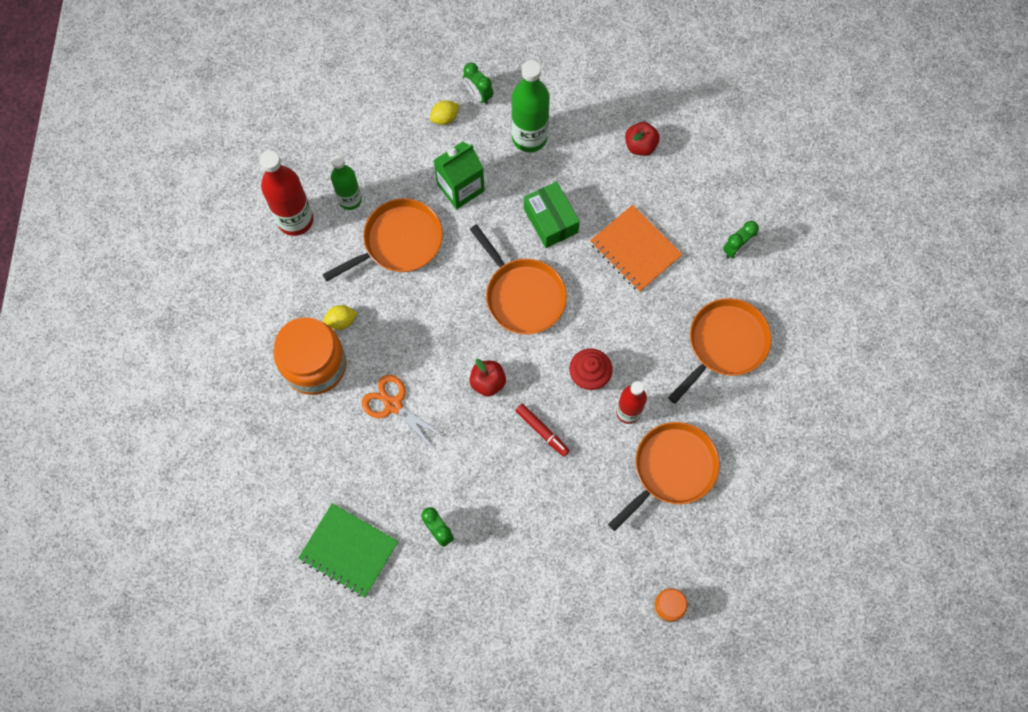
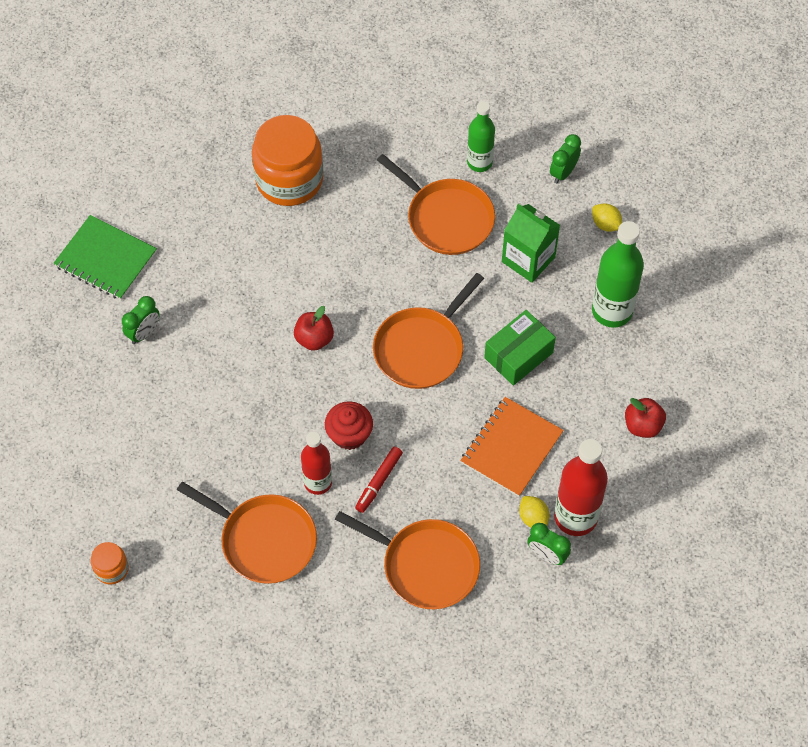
camera: 75 degrees right, 10 degrees down
(295, 220) = (441, 121): red bottle -> red bottle (575, 517)
(341, 321) = (343, 190): yellow lemon -> yellow lemon (533, 518)
(349, 550) = (106, 259): green notebook -> green notebook turned 75 degrees counterclockwise
(393, 405) = (266, 259): orange scissors -> none
(478, 95) = (645, 249): green clock -> green clock (563, 172)
(542, 431) = (274, 403): red marker -> red marker (378, 482)

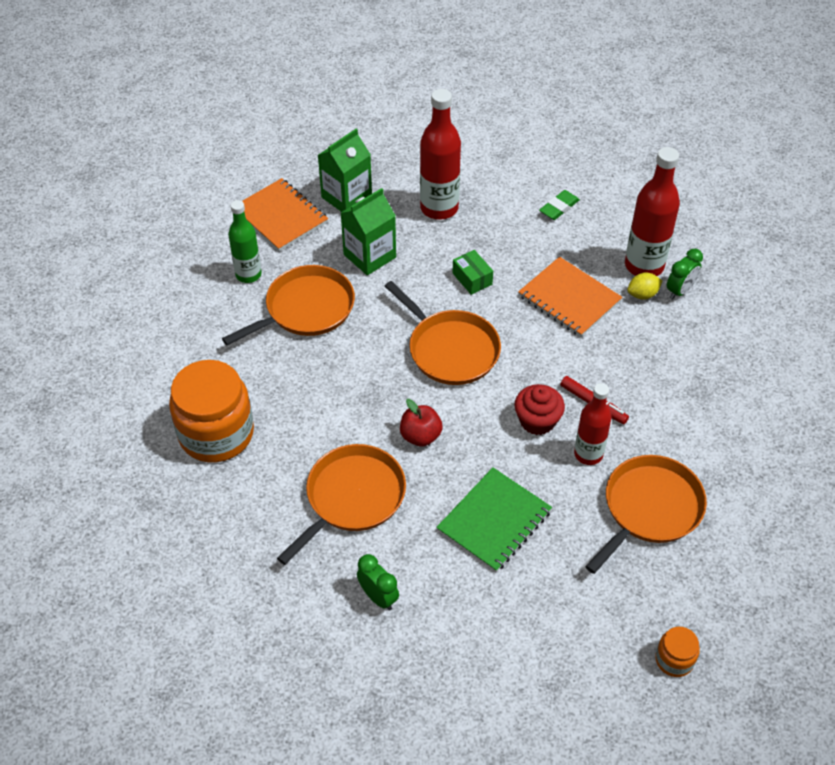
camera: 80 degrees left, 10 degrees down
(106, 259) = (268, 628): green notebook -> green notebook (494, 521)
(425, 565) = (685, 379): orange pan -> orange pan (352, 498)
(518, 355) = (472, 279): green box -> green box, size x0.63
(563, 172) = (281, 216): green clock -> orange notebook
(606, 224) = (346, 197): yellow lemon -> green carton
(612, 311) = (439, 208): green bottle -> red bottle
(642, 425) = (559, 207): red apple -> green eraser

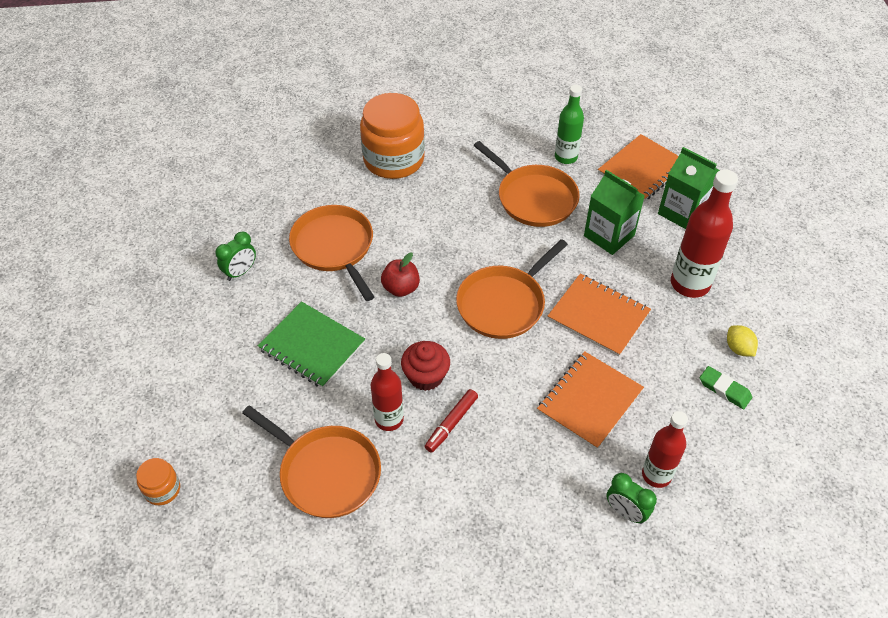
camera: 85 degrees right, 0 degrees up
(352, 498) = (334, 247): orange pan -> orange pan turned 150 degrees counterclockwise
(472, 279) = (598, 316): green box -> orange notebook
(642, 294) = (611, 472): yellow lemon -> yellow lemon (738, 348)
(644, 266) = (656, 475): red bottle -> red bottle, size x0.65

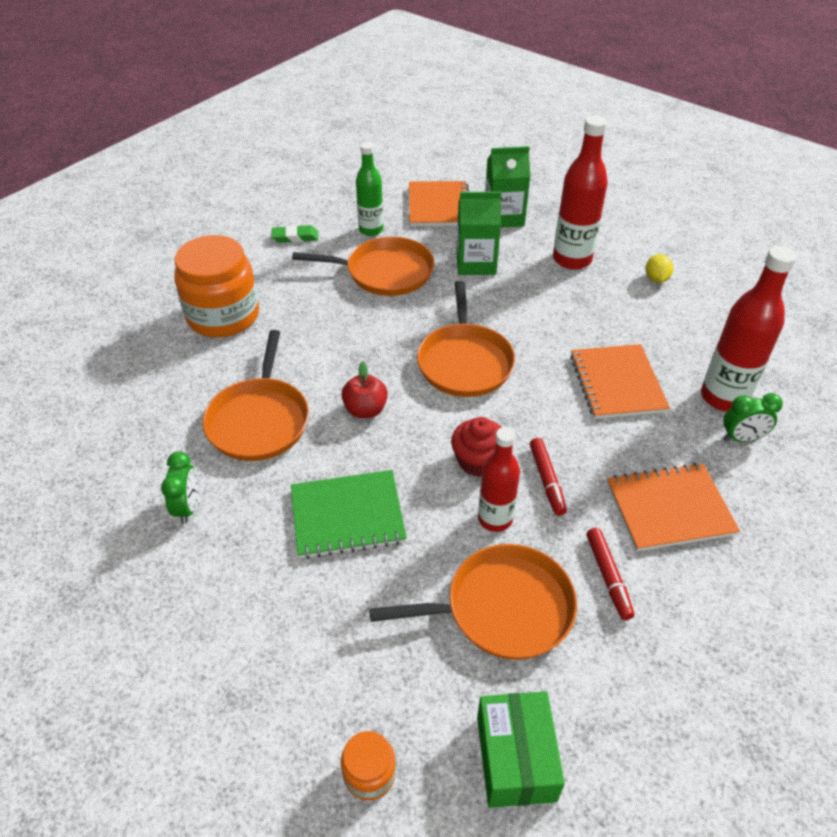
camera: 45 degrees left, 5 degrees down
(233, 552) = (515, 758): none -> green box
(334, 247) = (259, 420): orange pan -> orange pan turned 105 degrees counterclockwise
(408, 512) = (608, 577): none -> red marker
(598, 316) = (543, 322): orange notebook -> orange notebook (669, 509)
(656, 475) = (723, 397): red bottle -> red bottle, size x1.54
(724, 389) = (684, 310): green eraser -> green eraser (295, 237)
(738, 348) = (656, 279): yellow lemon -> yellow lemon turned 75 degrees clockwise

